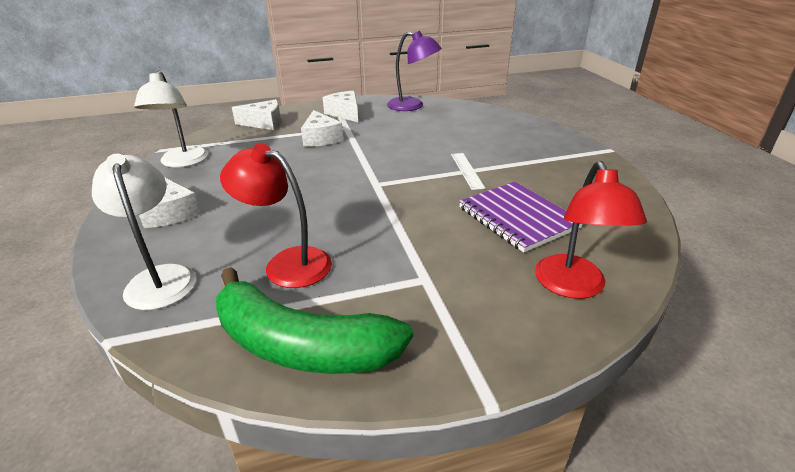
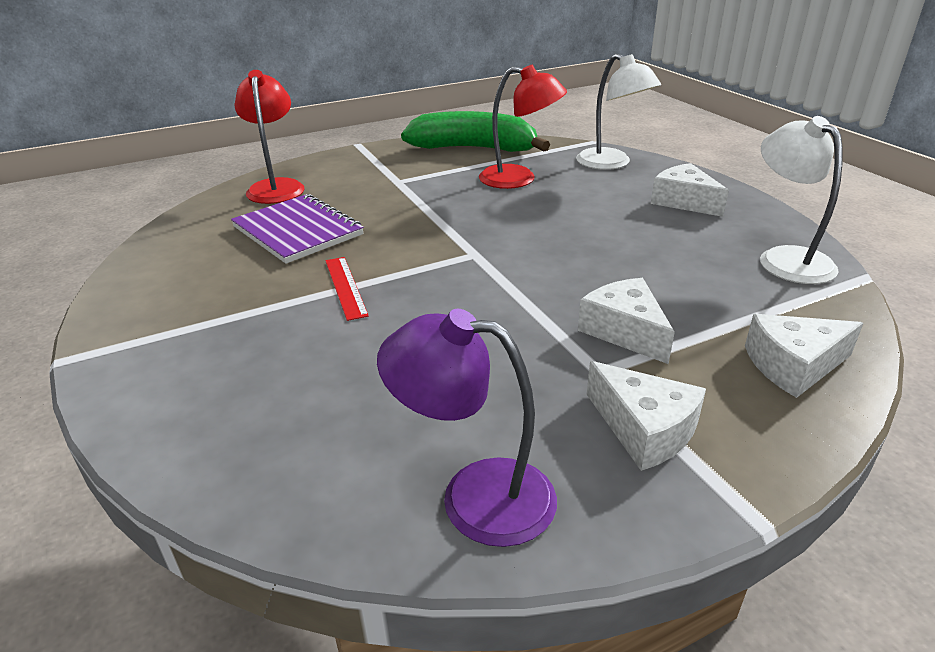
camera: 170 degrees right, 0 degrees up
(467, 170) = (345, 287): white ruler -> red ruler

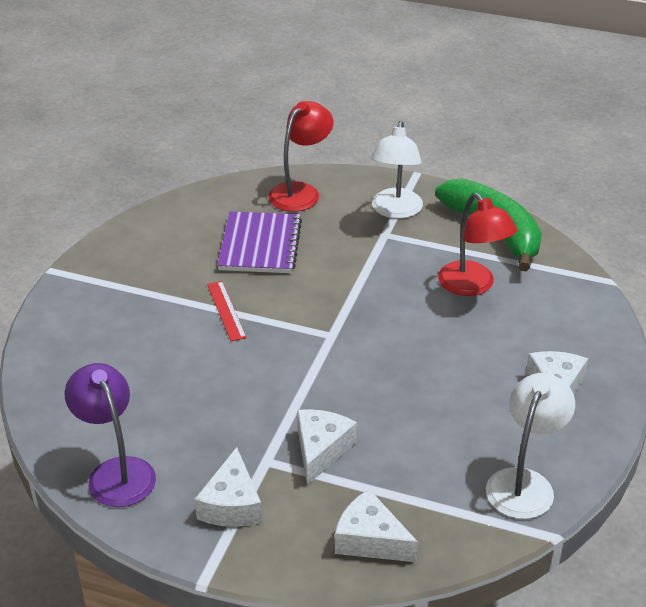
camera: 45 degrees right, 5 degrees up
(345, 287) = (226, 310): red ruler -> red ruler turned 45 degrees counterclockwise
(611, 163) = (574, 315): white lamp -> white lamp (395, 211)

